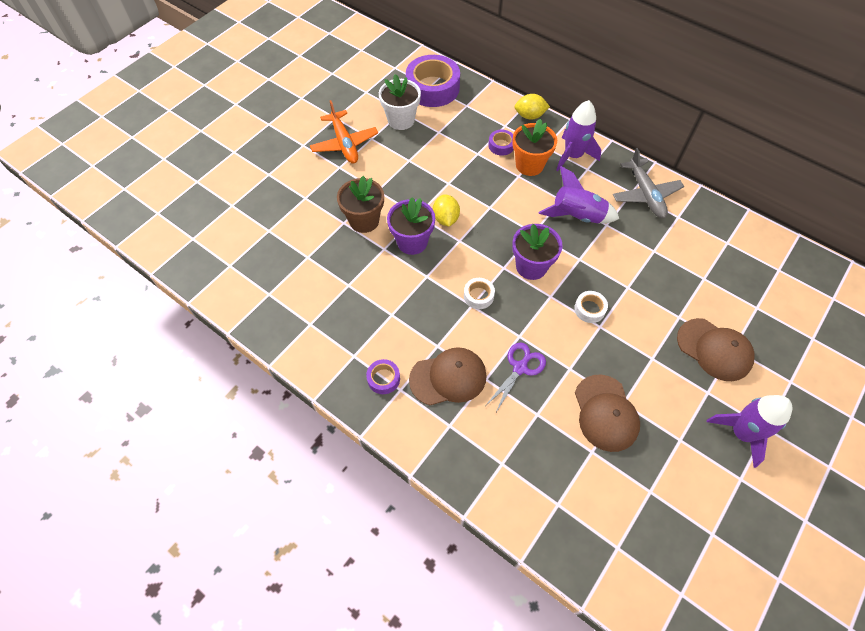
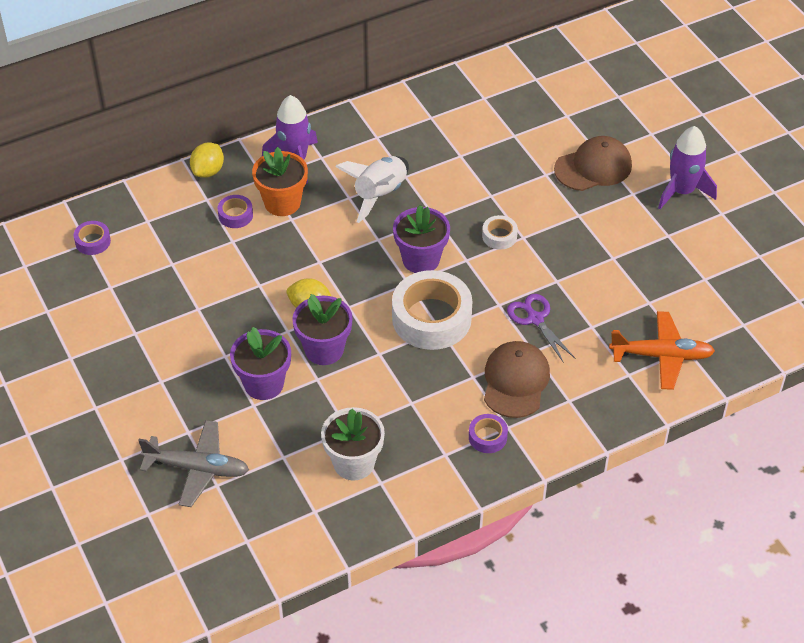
camera: 65 degrees left, 10 degrees down
(344, 144) = (125, 363): orange plane -> orange plane (662, 356)
(364, 220) = (264, 384): brown flower pot -> purple flower pot
(401, 120) = (125, 292): white flower pot -> white flower pot (354, 463)
(432, 88) = (93, 241): purple tape -> purple tape, size x0.46
(478, 296) = (431, 318): white tape -> white tape, size x2.18
(577, 216) = (379, 194): purple rocket -> white rocket
(605, 413) = (616, 275): brown cap -> none
(645, 194) = (387, 128): grey plane -> grey plane (198, 468)

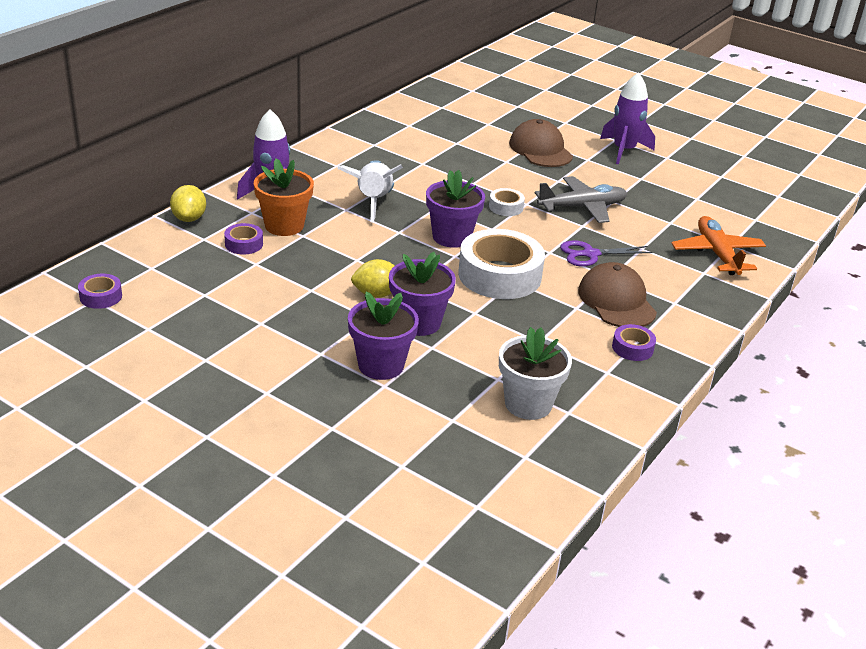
camera: 30 degrees left, 15 degrees down
(198, 468) = (369, 457): grey plane -> grey plane (582, 207)
(535, 319) = (590, 254): purple scissors -> purple scissors turned 45 degrees counterclockwise
(593, 167) = (540, 149): brown cap -> brown cap turned 60 degrees counterclockwise
(662, 356) = (717, 253): orange plane -> orange plane turned 75 degrees counterclockwise

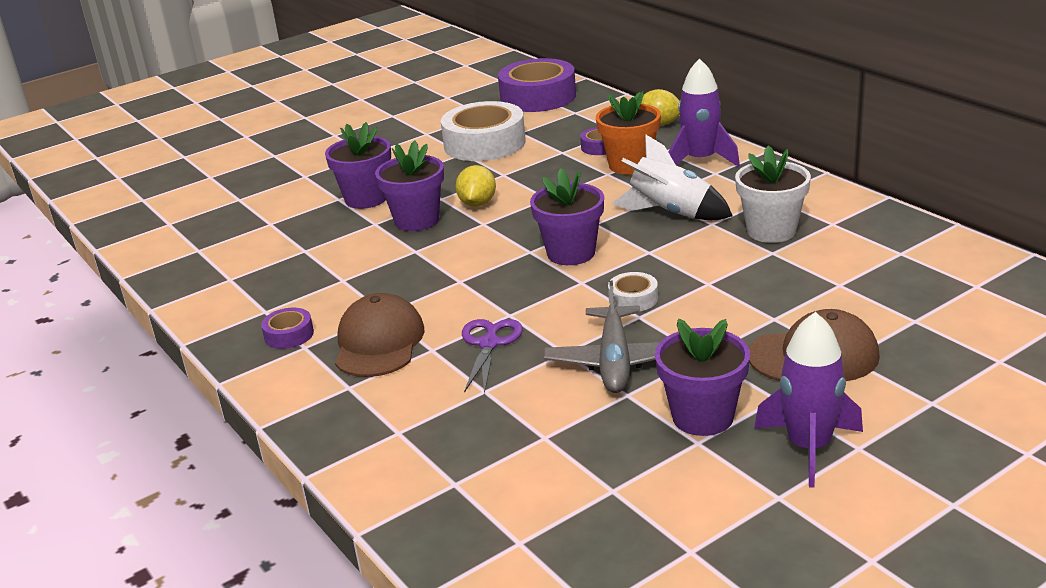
camera: 115 degrees right, 5 degrees down
(101, 296) = (538, 97): purple tape -> purple tape, size x2.18
(499, 275) = (475, 273): white tape -> white tape (484, 143)
(528, 404) = (258, 260): white flower pot -> white flower pot (771, 231)
(616, 301) = (379, 343): brown cap -> brown cap turned 90 degrees counterclockwise
(618, 178) = (702, 417): none -> purple flower pot
(717, 253) = (437, 460): orange plane -> none

